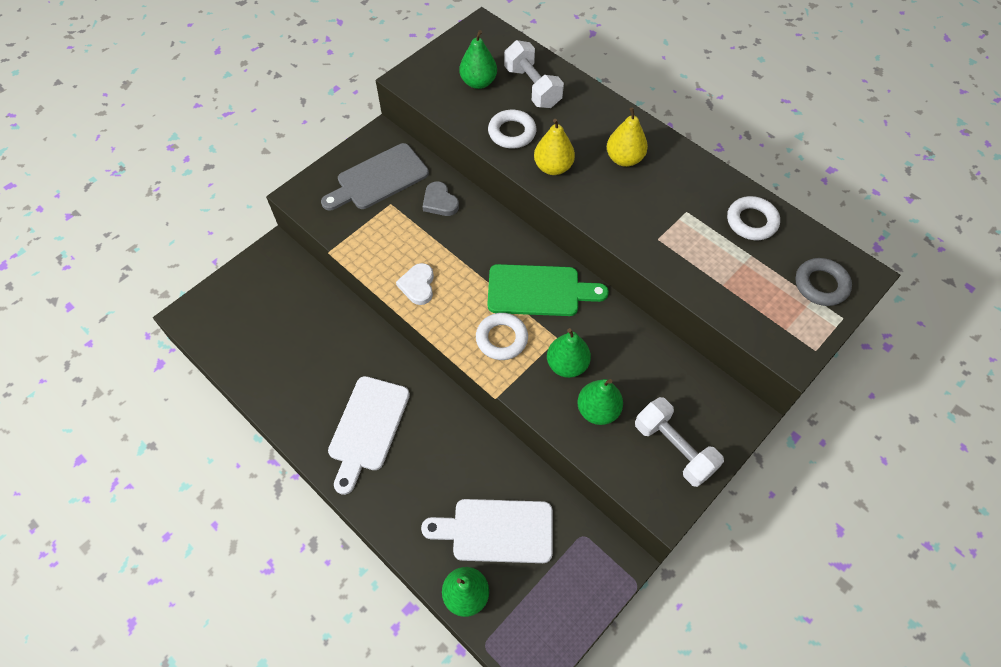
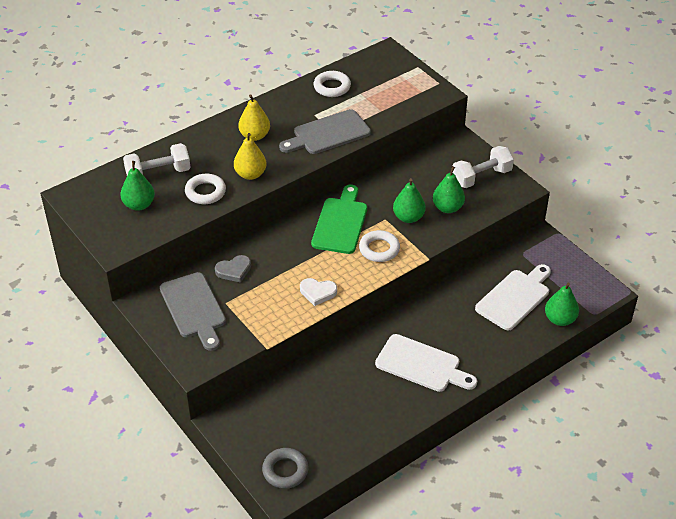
camera: 80 degrees left, 15 degrees down
(496, 531) = (515, 297): white cutting board -> white cutting board turned 150 degrees counterclockwise
(653, 231) = (328, 134): none -> grey cutting board
(821, 285) = (391, 69): grey ring -> grey ring (285, 471)

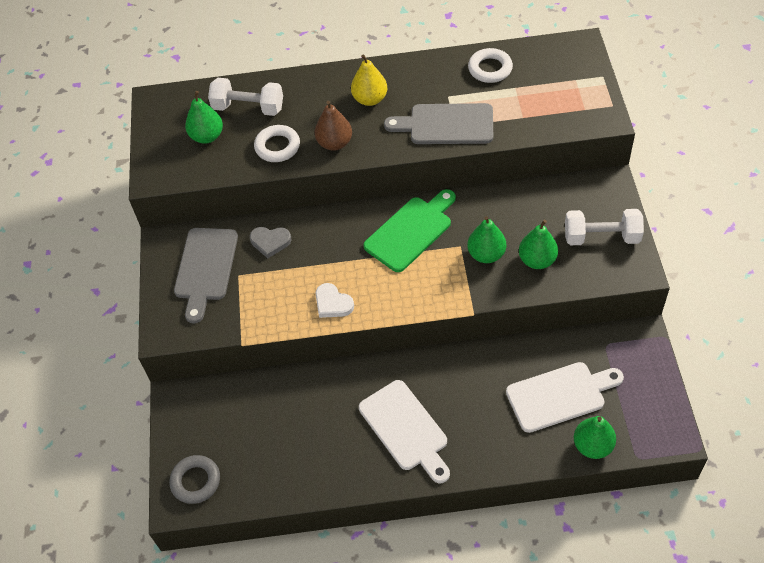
camera: 35 degrees right, 10 degrees up
(250, 174) = (334, 143): yellow pear -> brown pear
(379, 249) = (429, 279): white ring -> none

